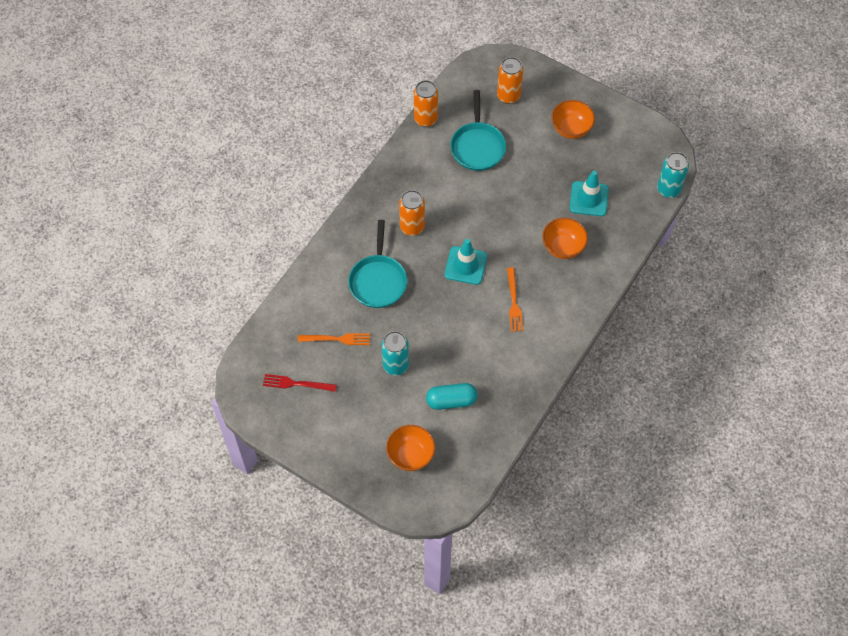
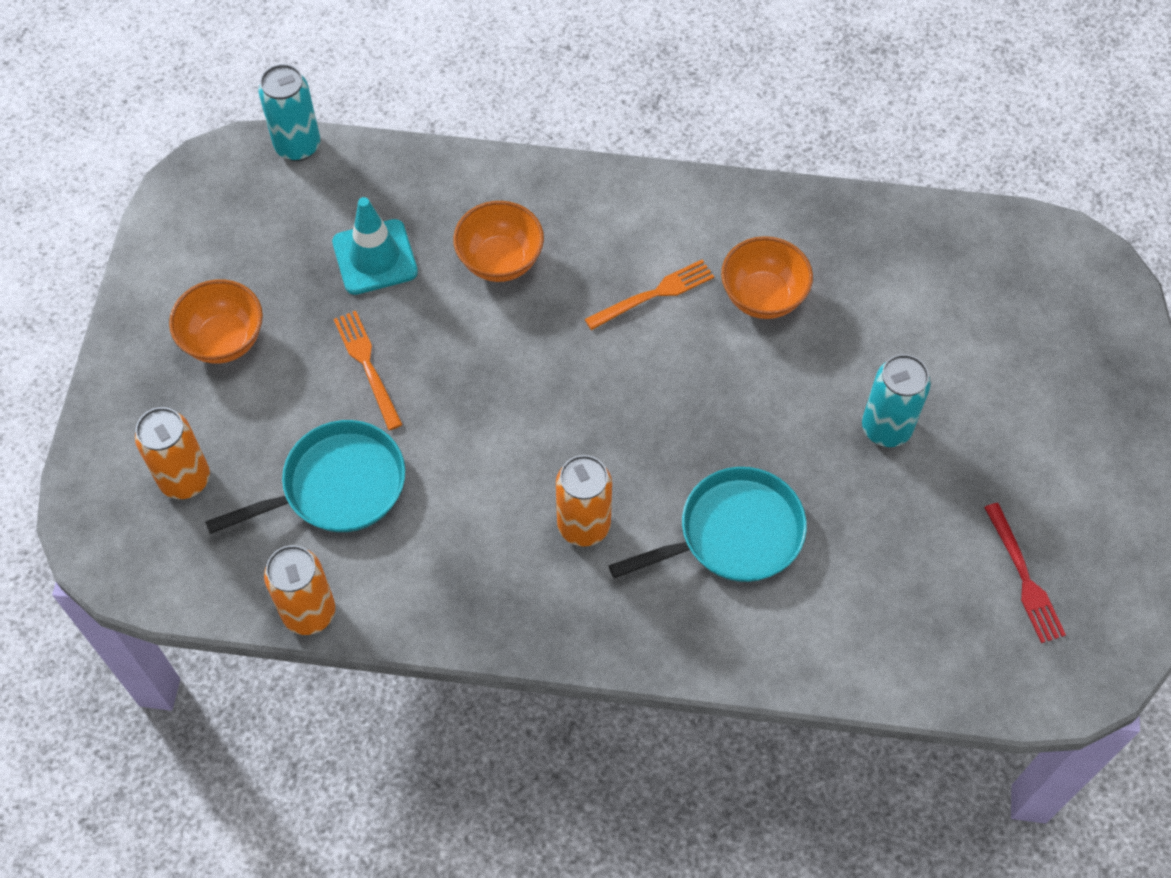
camera: 115 degrees left, 0 degrees up
(337, 339) = (894, 549): orange fork -> orange fork (367, 366)
(411, 455) = (1032, 334): orange bowl -> orange bowl (763, 297)
(451, 401) = (897, 315): turquoise capsule -> none
(465, 265) = (620, 399): turquoise traffic cone -> none

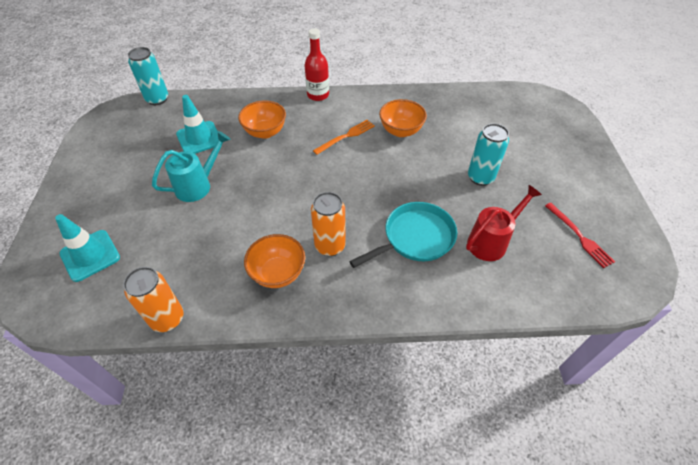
camera: 10 degrees left, 10 degrees down
(185, 479) = (90, 255): orange can -> turquoise traffic cone
(224, 340) = (116, 184): orange bowl -> orange bowl (278, 273)
(337, 486) = (183, 246): turquoise pan -> none
(367, 366) = (198, 185): orange fork -> turquoise watering can
(616, 180) = (318, 95): none -> red bottle
(864, 562) = (491, 241): none -> red watering can

